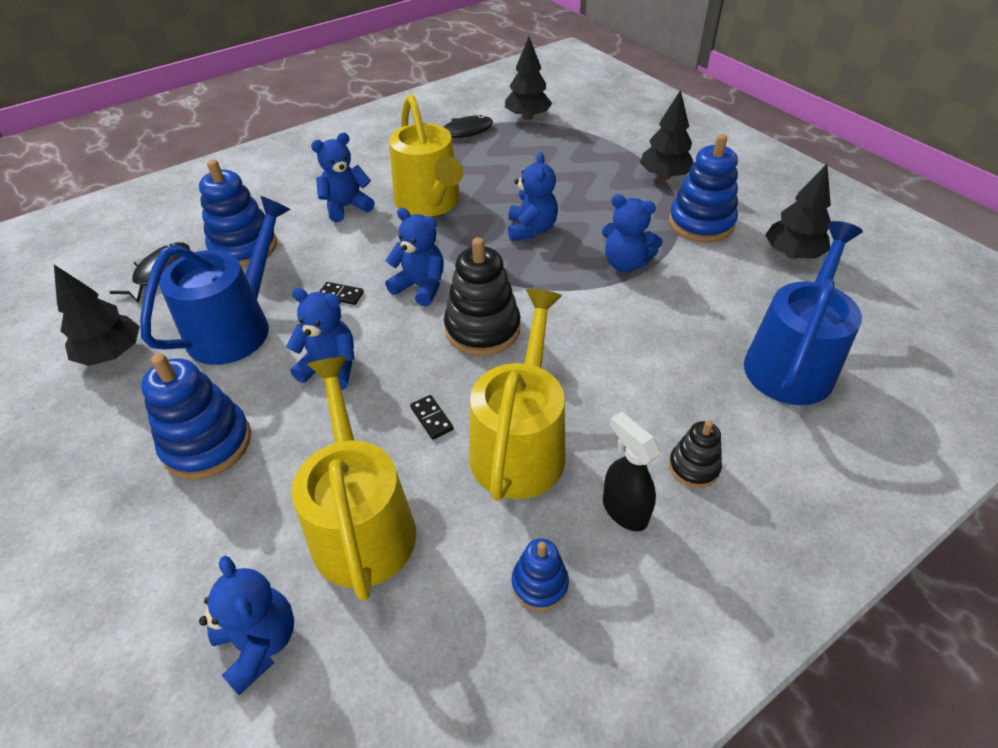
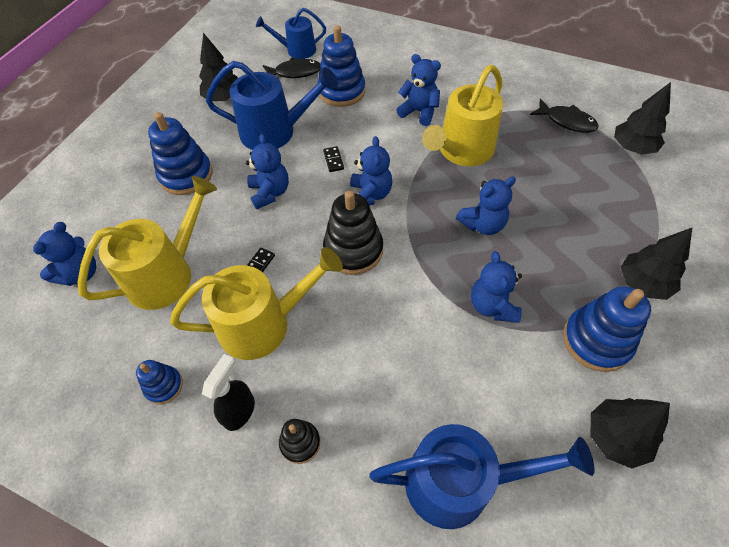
camera: 60 degrees right, 10 degrees up
(124, 256) = (297, 50): none -> blue watering can

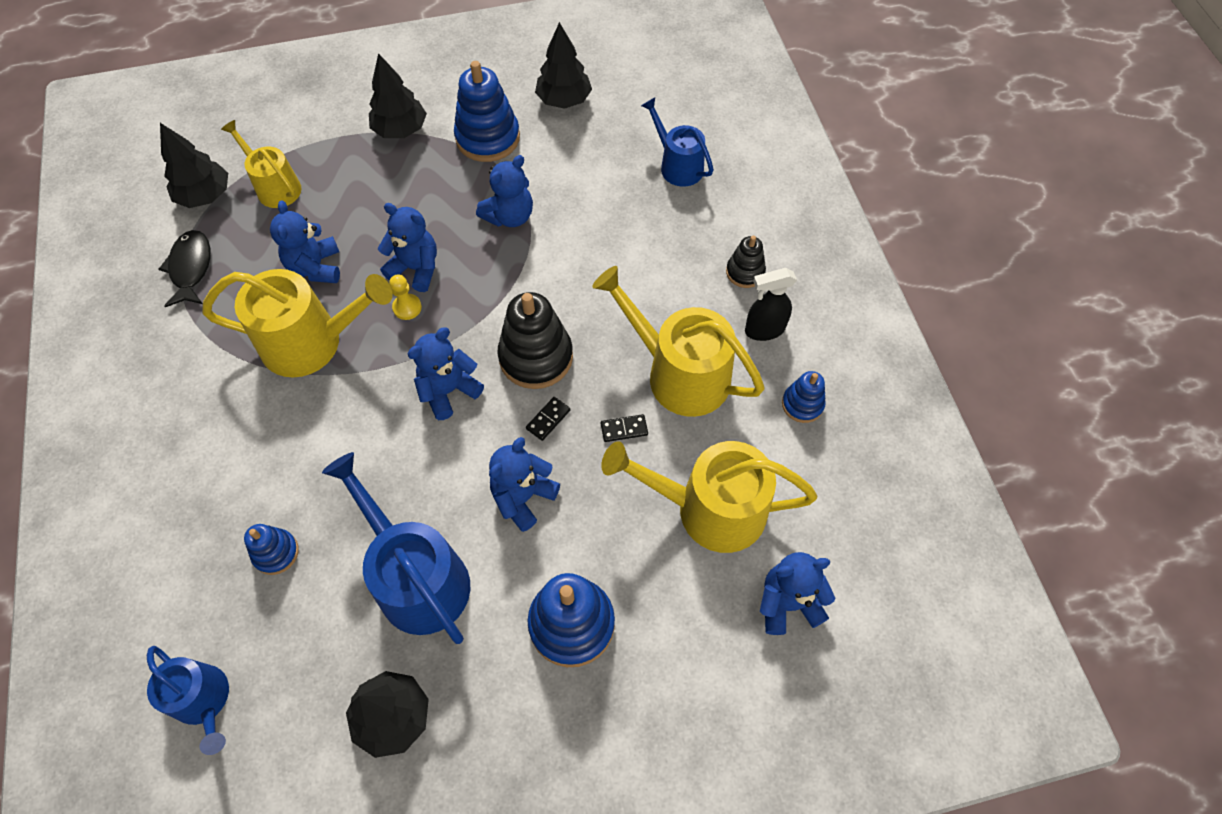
camera: 130 degrees left, 5 degrees up
(295, 72) = (268, 656): black fish -> none
(333, 160) = (421, 466): black domino -> black domino (548, 419)
(341, 91) = (276, 553): blue stacking toy -> blue stacking toy, size x0.55
(419, 112) = (264, 427): blue teddy bear -> blue teddy bear (315, 267)
(452, 204) = (407, 307): none -> yellow pawn
(459, 482) = (678, 166): blue watering can -> blue watering can, size x0.60
(619, 184) = (275, 187): none -> yellow watering can

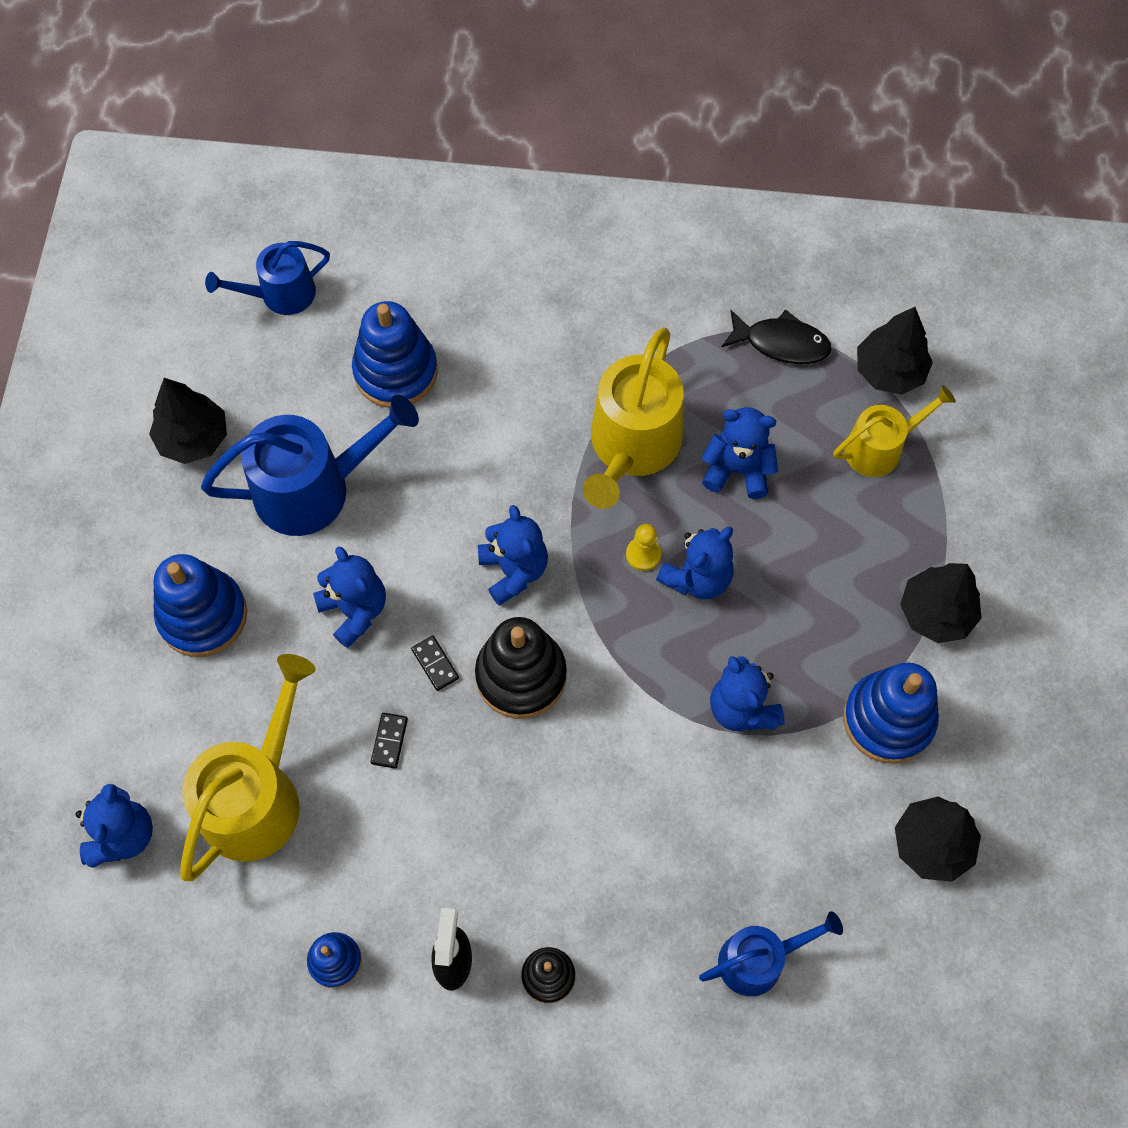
camera: 110 degrees right, 5 degrees up
(276, 553) = (395, 371): blue stacking toy -> blue stacking toy, size x1.82
(679, 374) = (434, 831): yellow watering can -> none

